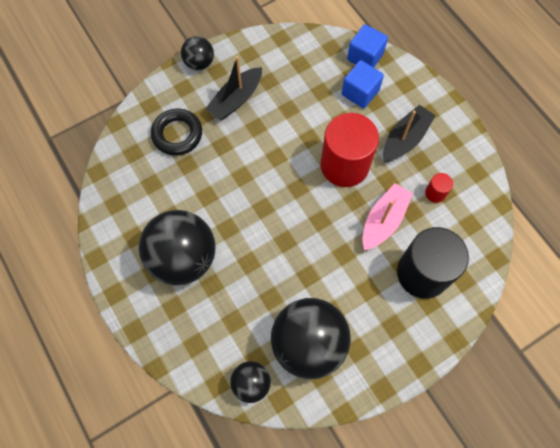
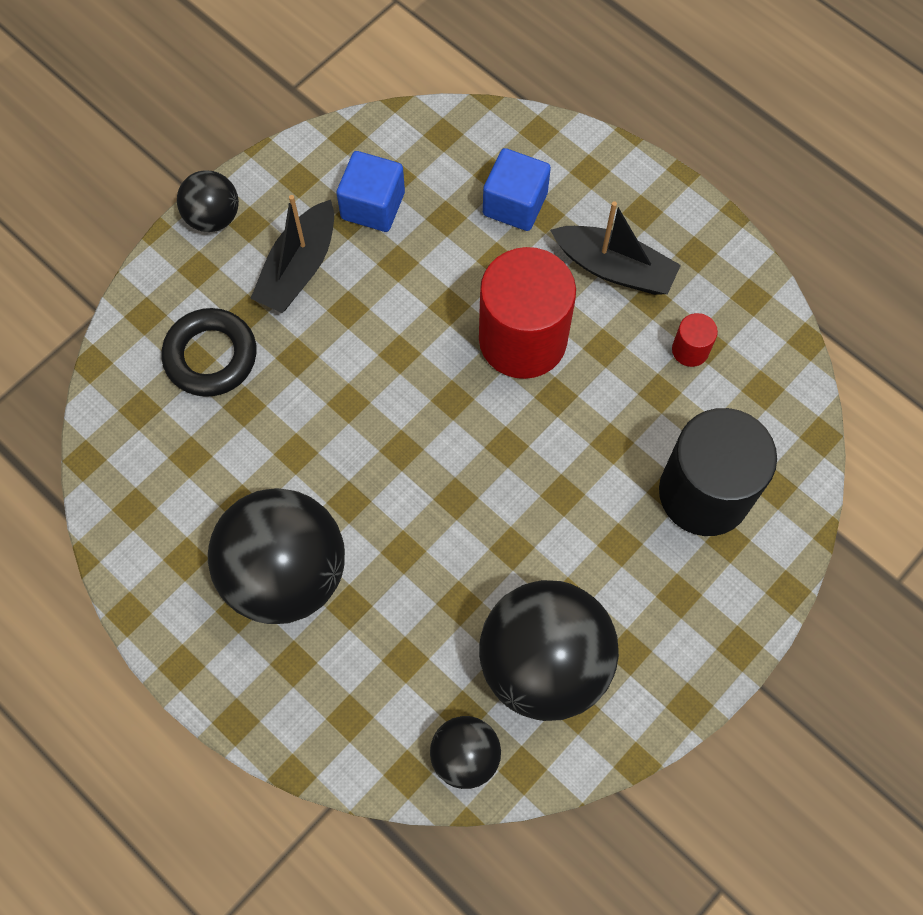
camera: 15 degrees left, 0 degrees up
(365, 57) = (506, 138): blue cube -> blue cube (373, 206)
(383, 220) = (615, 419): pink boat -> none
(405, 139) = (614, 268): black boat -> black boat turned 90 degrees clockwise

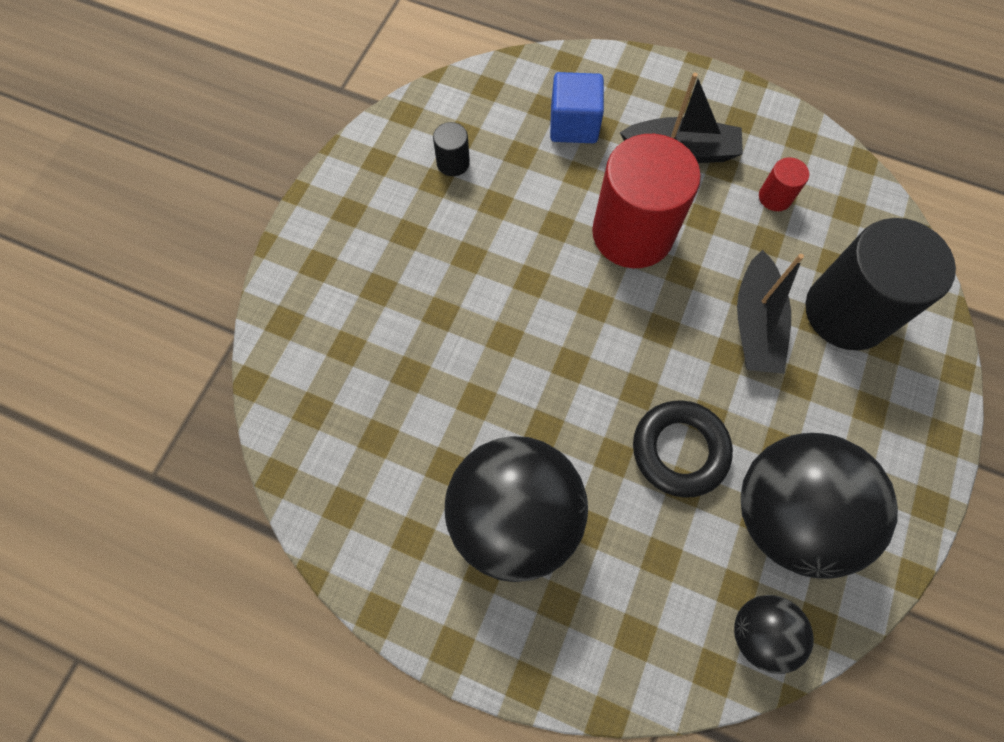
camera: 20 degrees left, 0 degrees up
(211, 356) = (361, 339): black ring -> black ring (679, 450)
(213, 217) = (313, 215): black ball -> none
(298, 268) = (409, 235): black boat -> black boat (755, 324)
(373, 206) = (453, 163): blue cube -> black cylinder

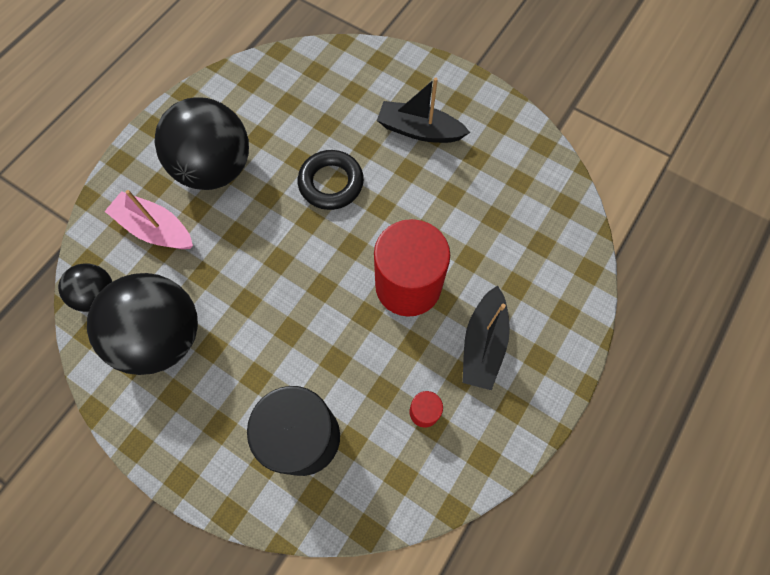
camera: 100 degrees right, 0 degrees up
(453, 163) = (492, 170): black cylinder -> none
(574, 125) = (520, 263): blue cube -> none
(634, 580) = (155, 229): none -> pink boat
(679, 450) = (228, 276): black ring -> black ring (331, 183)
(755, 324) = (310, 358): black boat -> black boat (419, 130)

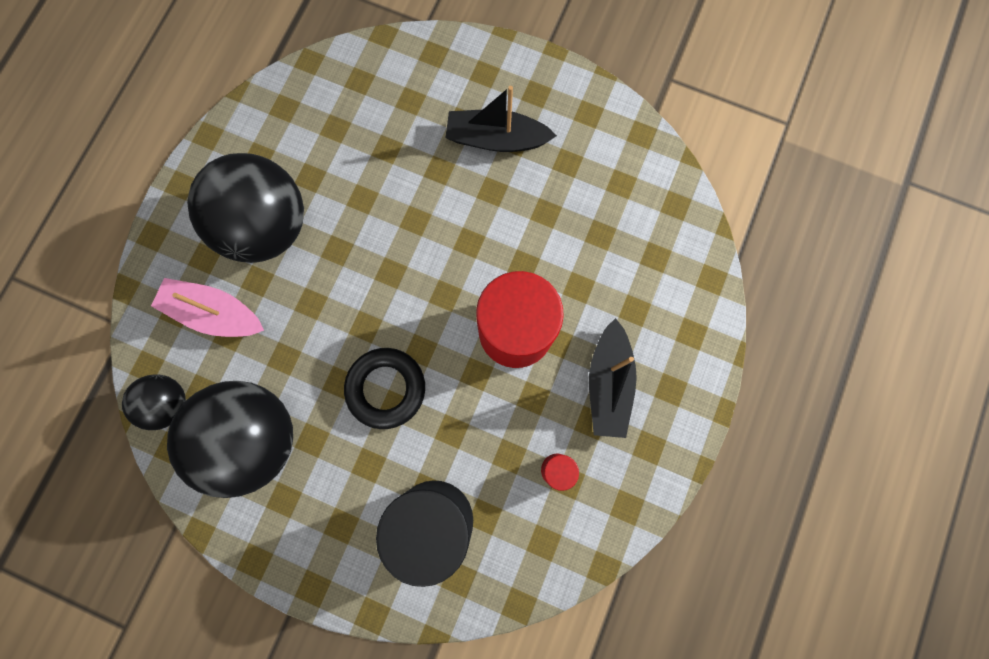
camera: 10 degrees left, 10 degrees up
(331, 183) = (406, 223): black ring -> black ring (386, 388)

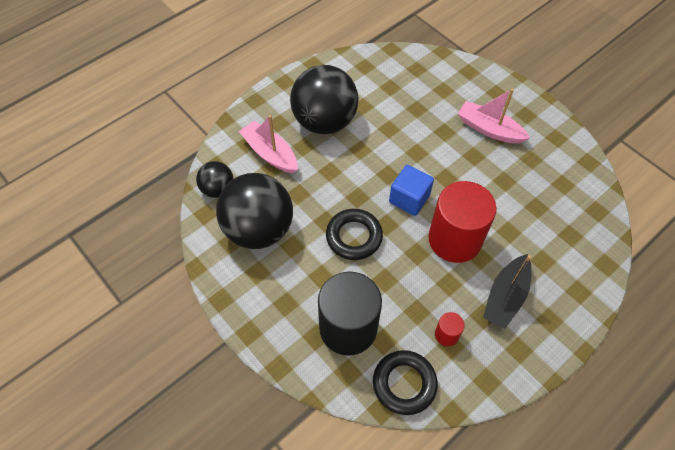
camera: 25 degrees right, 20 degrees down
(434, 297) = (409, 199): none -> blue cube
(496, 139) = (489, 129): black boat -> pink boat
(532, 560) = (404, 384): none -> black ring

